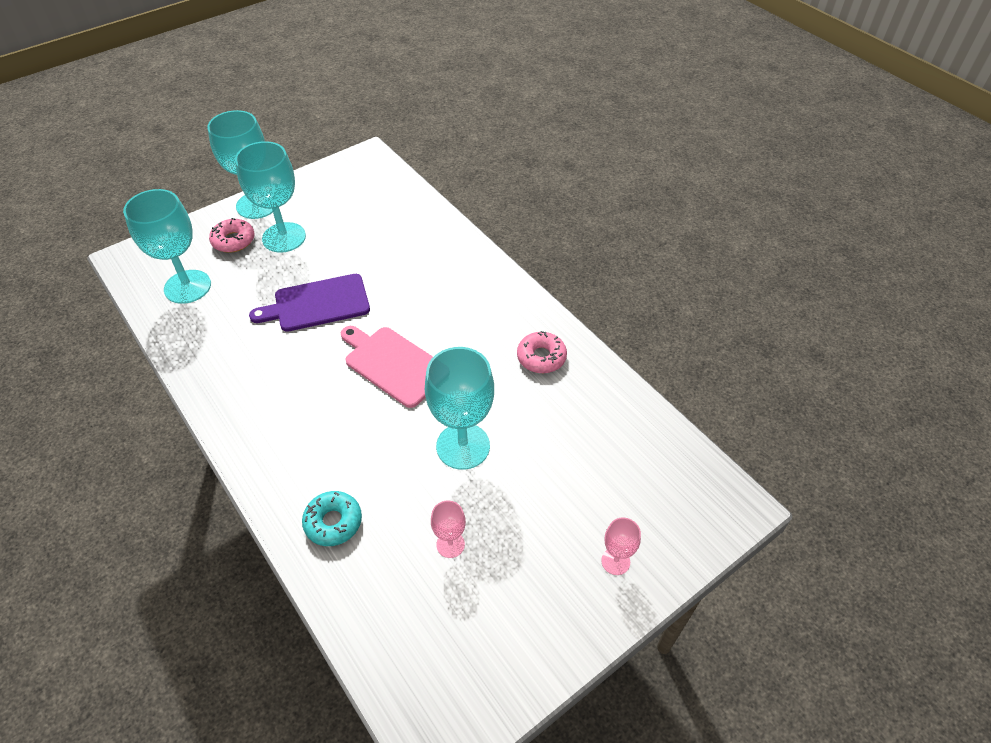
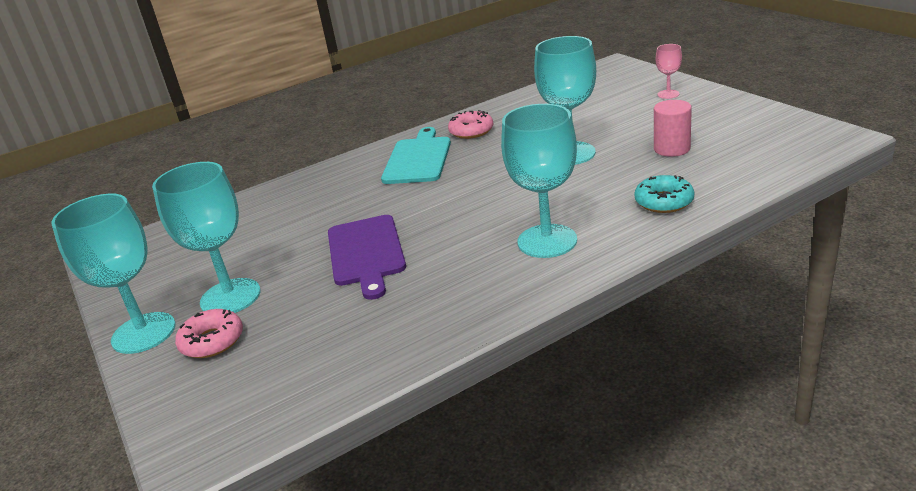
camera: 80 degrees left, 20 degrees down
(187, 287) = (293, 367): turquoise goblet -> turquoise goblet (547, 241)
(393, 364) = (469, 196): pink cutting board -> none
(450, 544) = (672, 149): pink goblet -> pink cylinder
(483, 319) = (418, 159): none -> turquoise cutting board

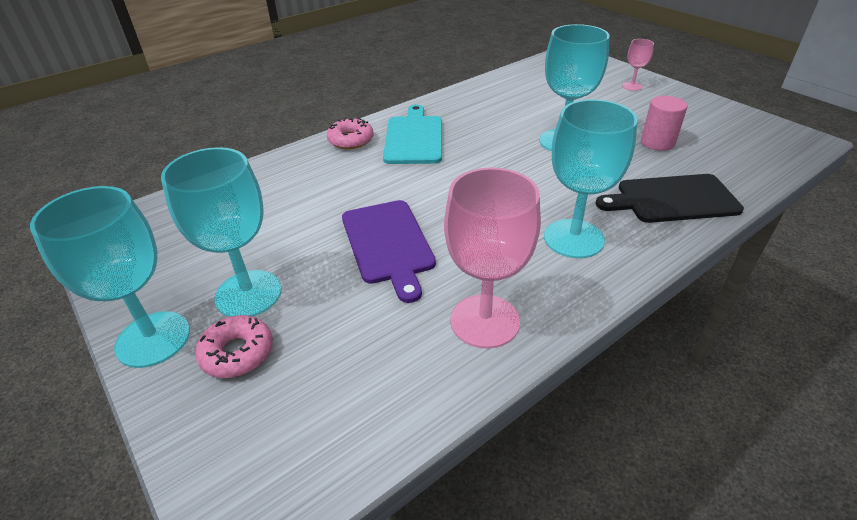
camera: 10 degrees left, 10 degrees up
(437, 311) = (484, 321): none -> pink goblet
(471, 131) = (458, 111): pink donut -> pink donut (351, 140)
(664, 202) = (672, 199): turquoise donut -> black cutting board

